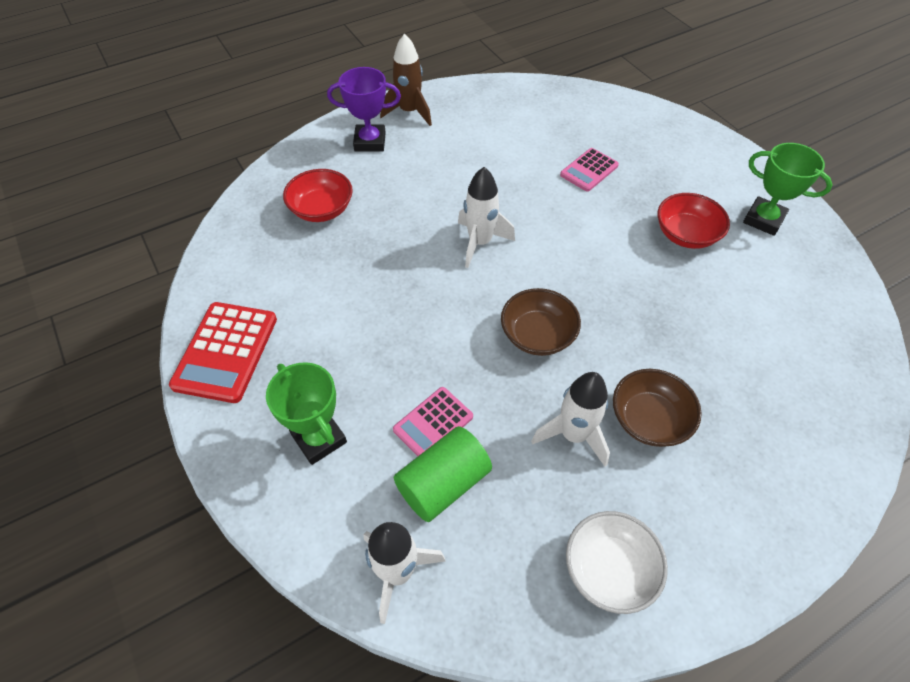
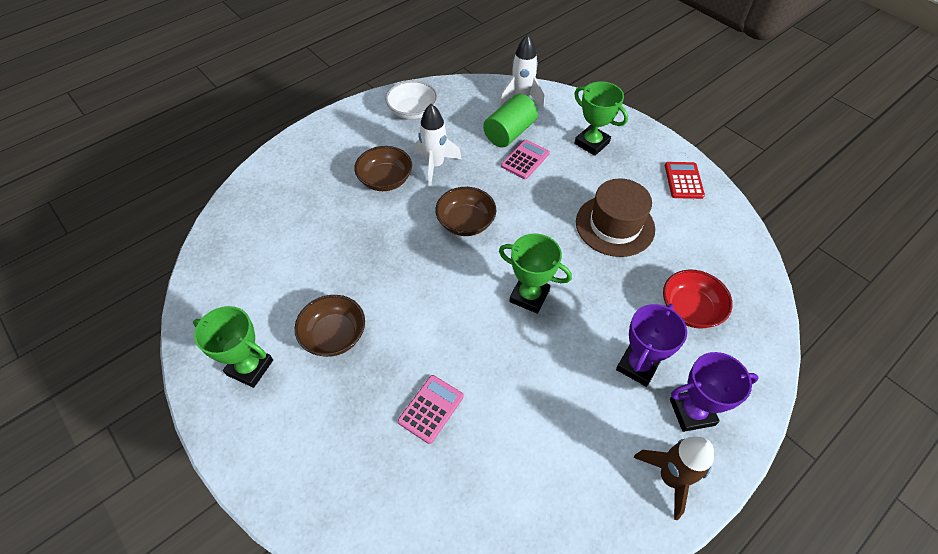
camera: 170 degrees right, 0 degrees up
(226, 352) = (683, 180): red calculator -> red calculator, size x0.62
(351, 304) = (615, 225): none -> brown hat
(398, 175) = (637, 365): none -> purple trophy
(480, 243) = (529, 296): white rocket -> green trophy
(686, 235) = (334, 335): red bowl -> brown bowl

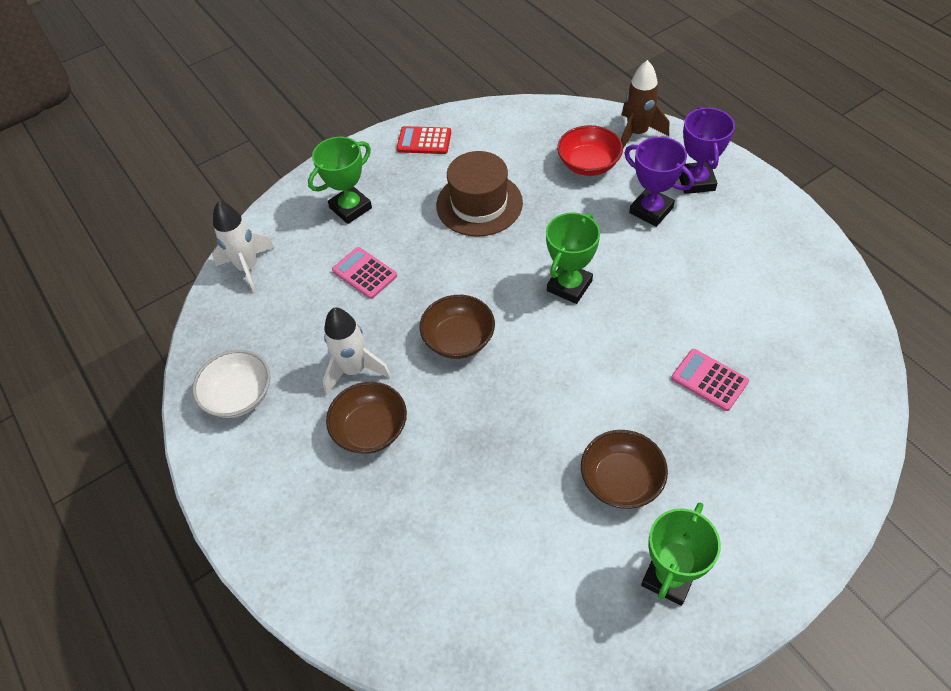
camera: 80 degrees left, 0 degrees up
(509, 133) = (313, 285): green cylinder -> none
(670, 478) = (758, 205): brown rocket -> brown rocket (637, 133)

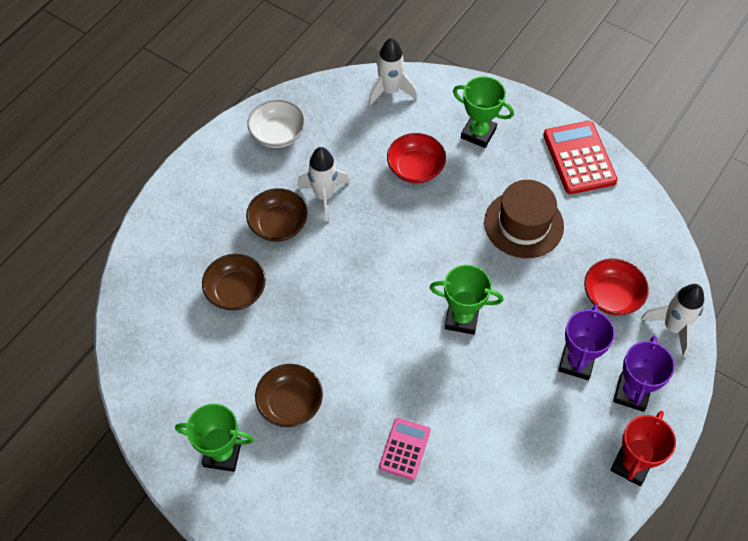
camera: 65 degrees right, 5 degrees up
(364, 273) = (415, 168): pink calculator -> red bowl
(424, 141) = (579, 158): red calculator -> red calculator, size x1.62
(459, 339) = (377, 255): brown bowl -> brown bowl (236, 291)
(637, 133) = (672, 327): brown rocket -> white rocket
(696, 181) = (631, 393): purple trophy -> purple trophy turned 45 degrees counterclockwise
(769, 204) = (631, 465): none -> red trophy

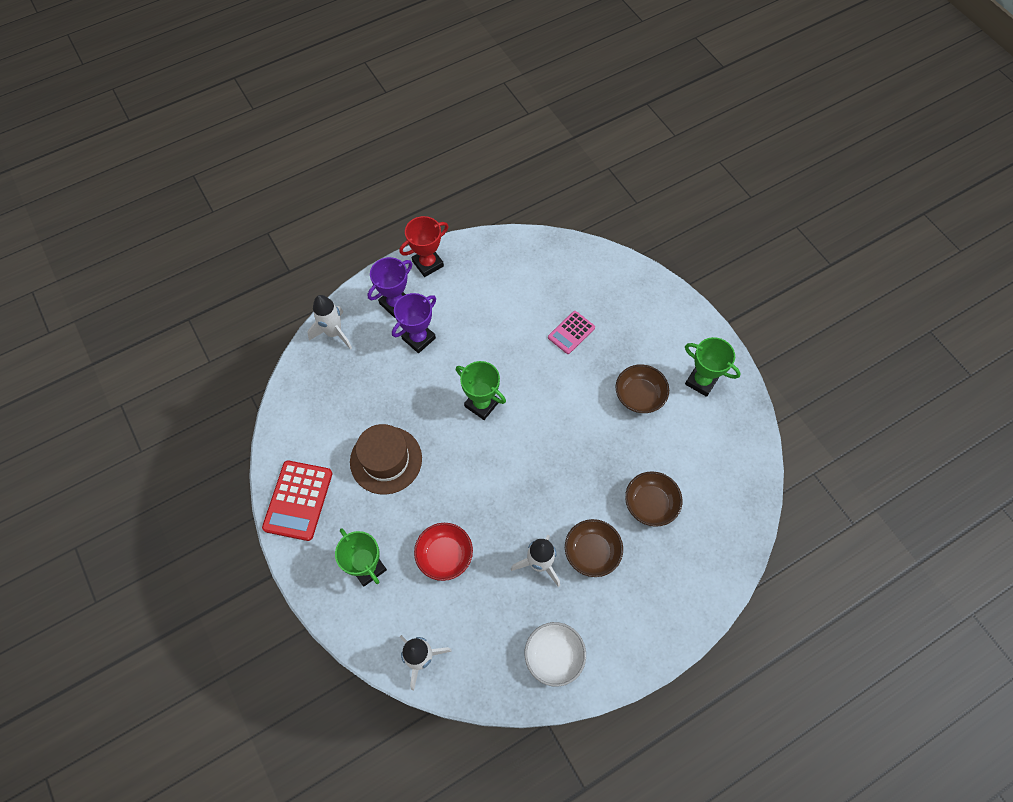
camera: 155 degrees left, 5 degrees up
(611, 296) = (360, 373): red bowl -> none

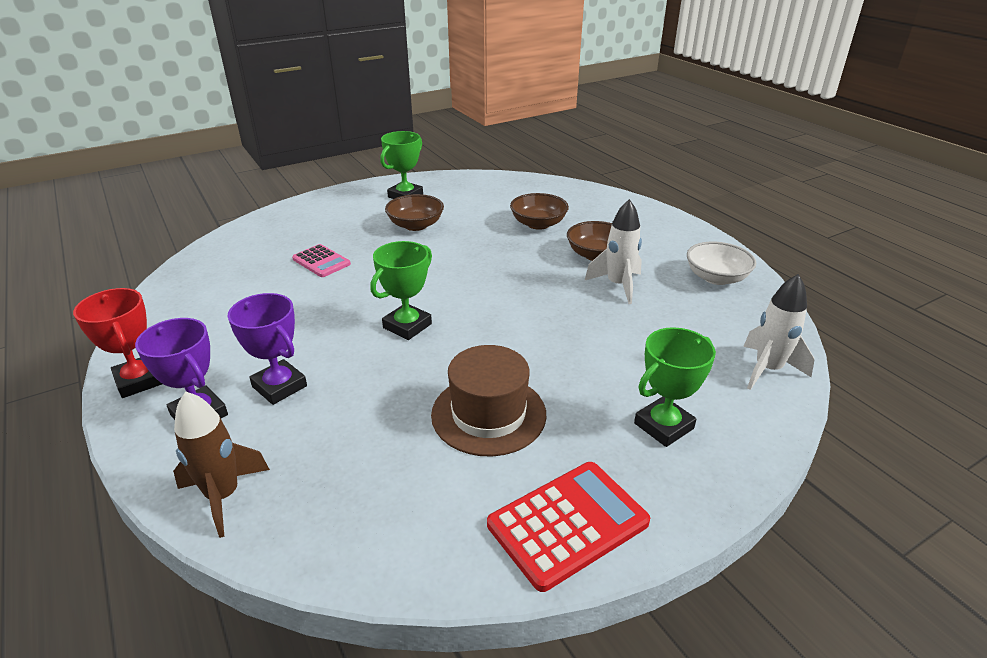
camera: 90 degrees left, 30 degrees down
(298, 500) = (568, 524): red calculator -> red calculator turned 45 degrees counterclockwise
(334, 333) = (223, 496): white rocket -> brown rocket
(444, 555) = (626, 353): red bowl -> none

